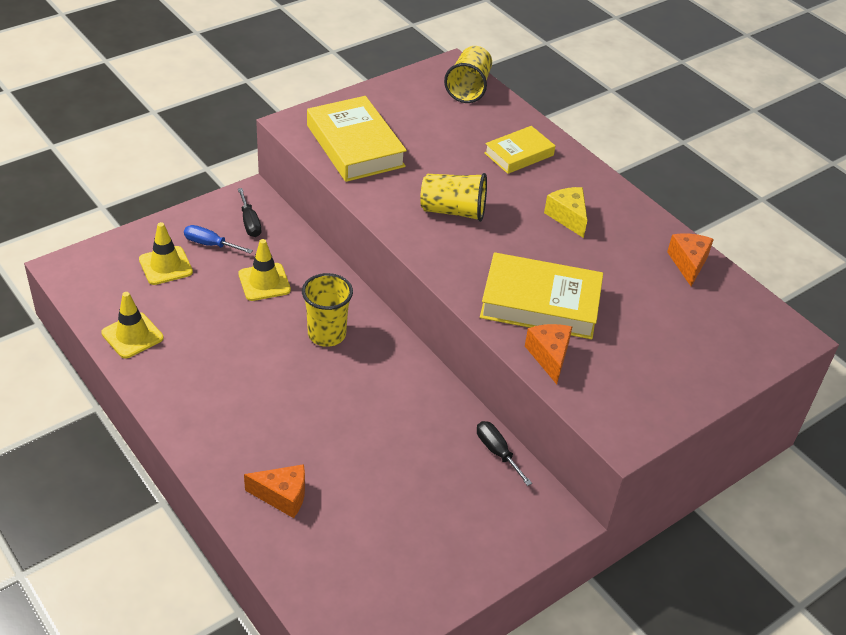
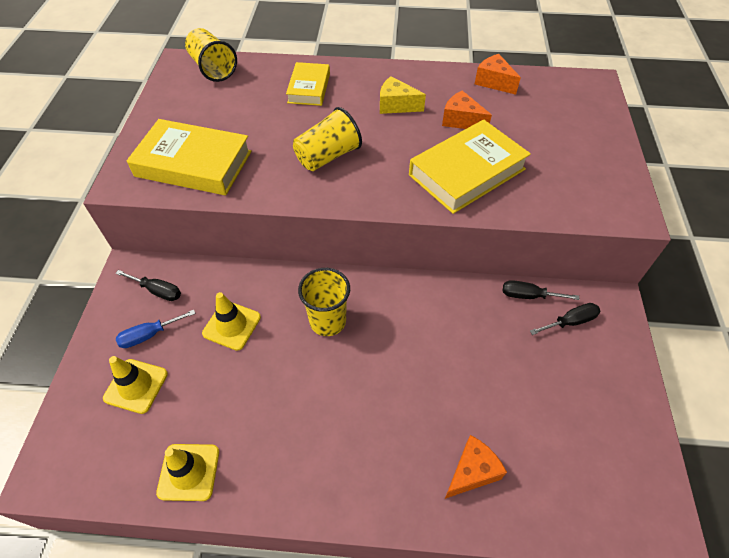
camera: 45 degrees left, 10 degrees up
(500, 496) = (570, 322): none -> black screwdriver
(549, 356) = (524, 201): orange cheese -> orange cheese (461, 120)

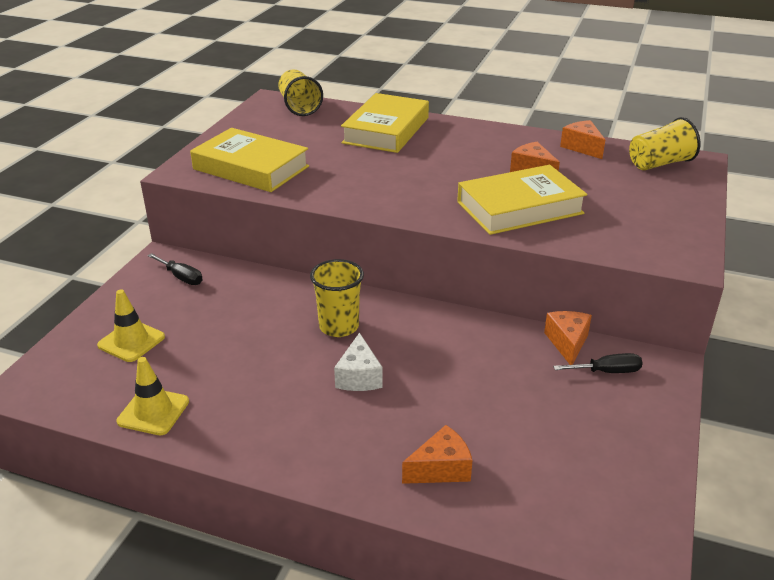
camera: 15 degrees right, 20 degrees down
(149, 335) = (159, 307): blue screwdriver -> none
(231, 325) = (241, 313): yellow traffic cone -> none
(309, 88) = (386, 130): yellow book -> yellow book, size x1.66
(328, 156) = (382, 179): yellow cup -> yellow cup (659, 164)
(365, 379) = (359, 376): none -> white cheese
(396, 105) = (469, 152): yellow cheese -> none
(528, 296) = (567, 343): black screwdriver -> orange cheese

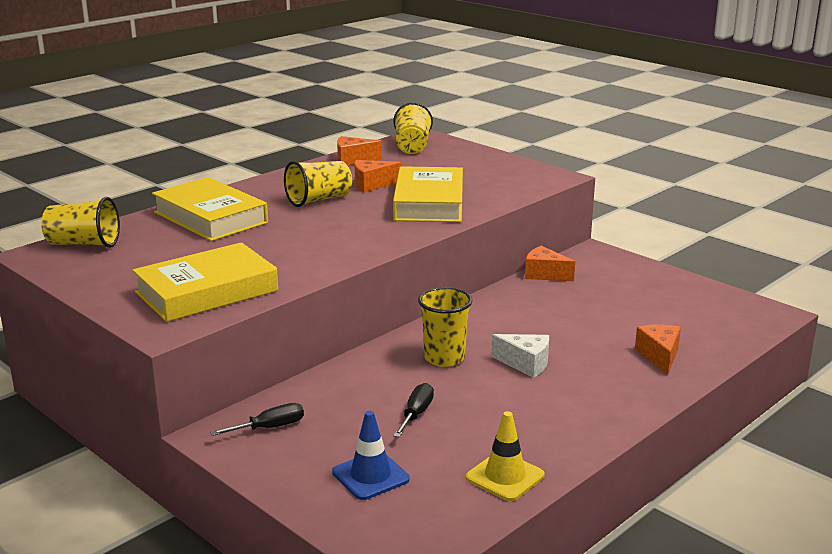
camera: 65 degrees left, 10 degrees down
(131, 341) = (370, 476): yellow traffic cone -> blue traffic cone
(468, 159) = (319, 200): none -> yellow cup
(607, 371) = (588, 271): black screwdriver -> black screwdriver (416, 414)

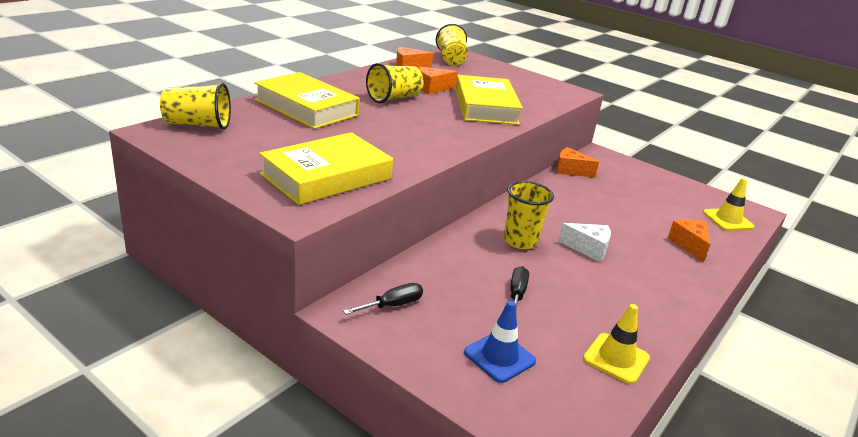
camera: 10 degrees left, 5 degrees up
(729, 325) = (728, 220): none -> yellow traffic cone

